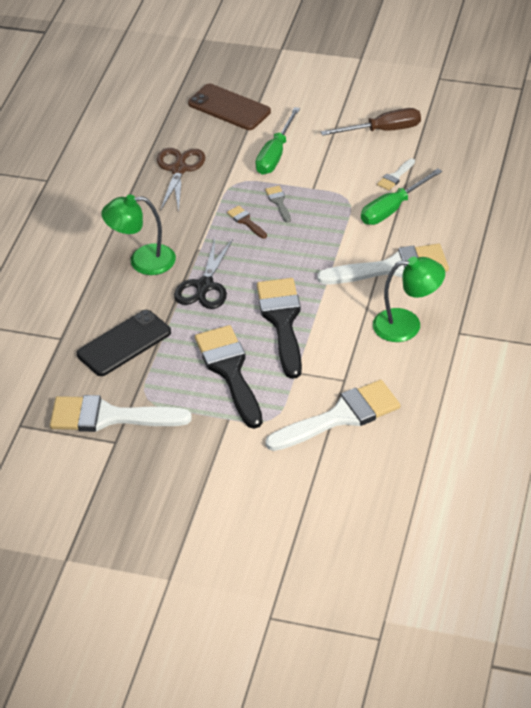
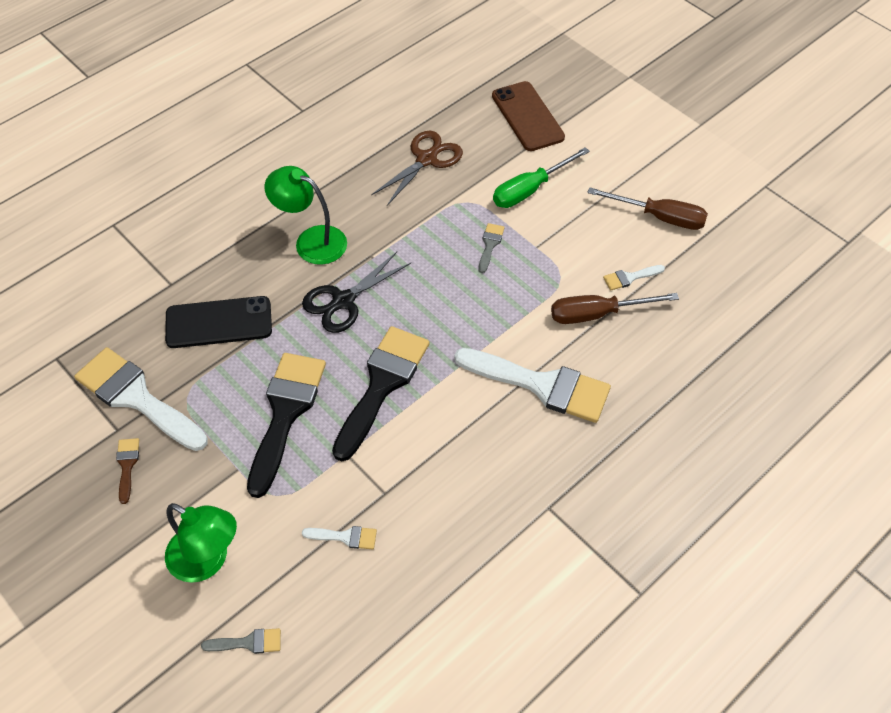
camera: 30 degrees right, 10 degrees up
(246, 221) = (441, 249): brown brush -> brown brush (127, 465)
(332, 504) = (248, 642): none -> grey brush
(341, 416) = (345, 537): white brush -> white brush, size x0.43
(392, 209) = (597, 314): green screwdriver -> brown screwdriver
(407, 325) = (502, 464): green lamp -> green lamp (207, 560)

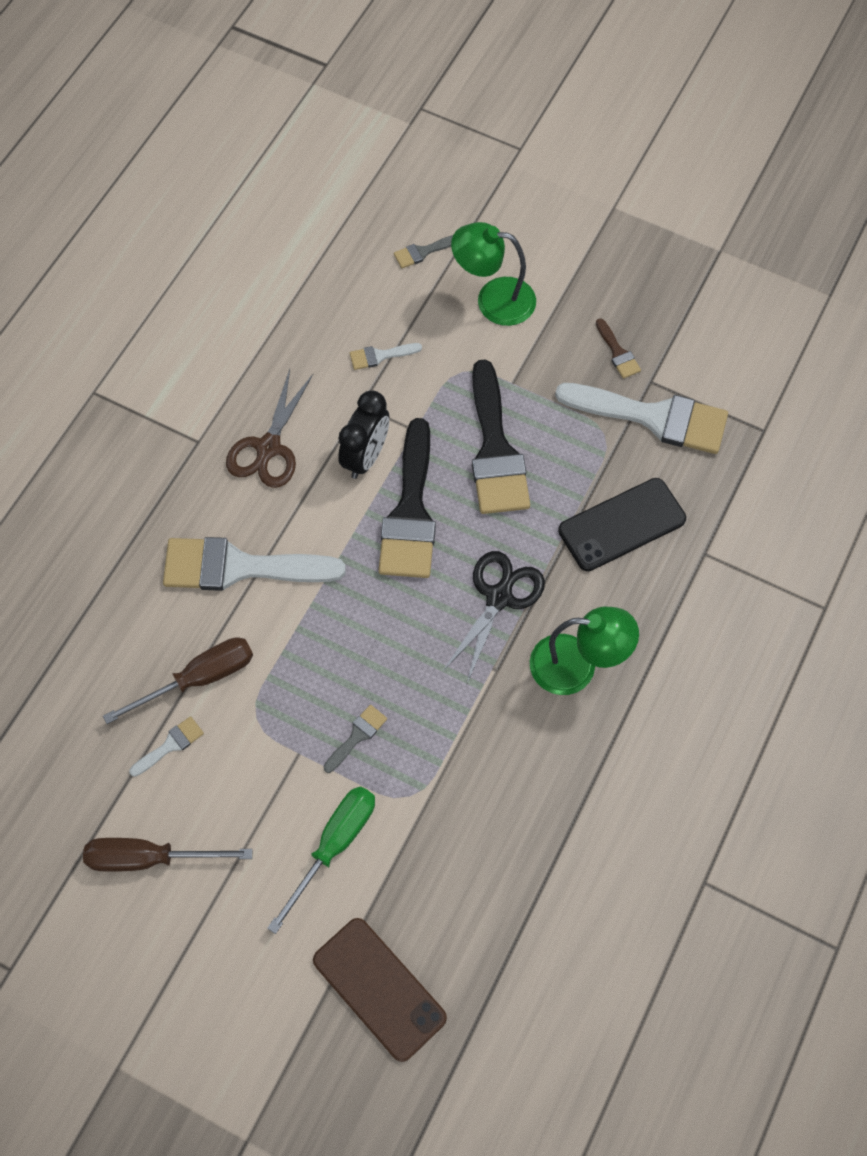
camera: 160 degrees right, 10 degrees up
(400, 443) = (365, 457): none -> black clock
(426, 159) = (491, 851): brown scissors -> brown scissors (268, 448)
(490, 245) = (357, 736): grey brush -> grey brush turned 135 degrees counterclockwise

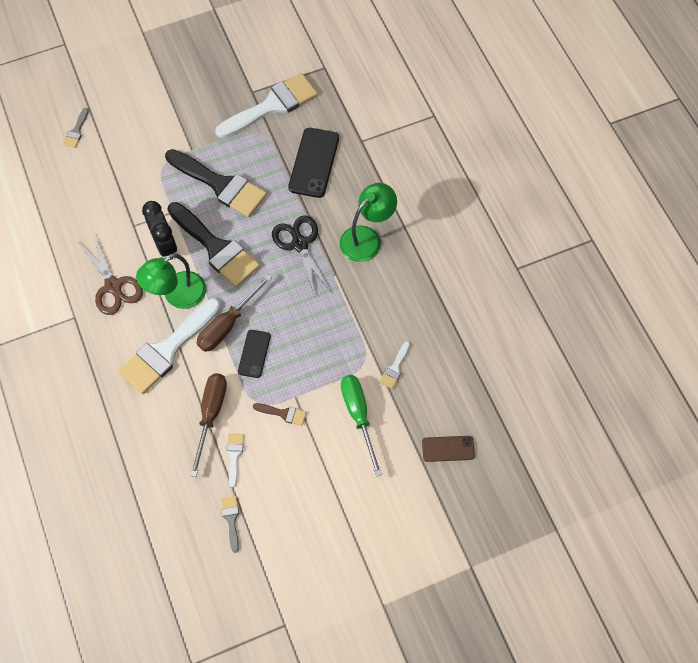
camera: 50 degrees left, 0 degrees up
(149, 858) = (286, 510): brown screwdriver -> brown screwdriver (227, 324)
(313, 663) = (254, 354): none -> black phone
(357, 736) = (311, 362): grey brush -> grey brush (231, 519)
(379, 989) = (448, 449): brown phone -> brown phone, size x0.59
(380, 356) = (115, 195): white brush -> white brush (394, 368)
(493, 299) = (137, 122): green lamp -> green lamp (177, 295)
(618, 353) = (223, 93): brown brush -> brown brush (283, 413)

